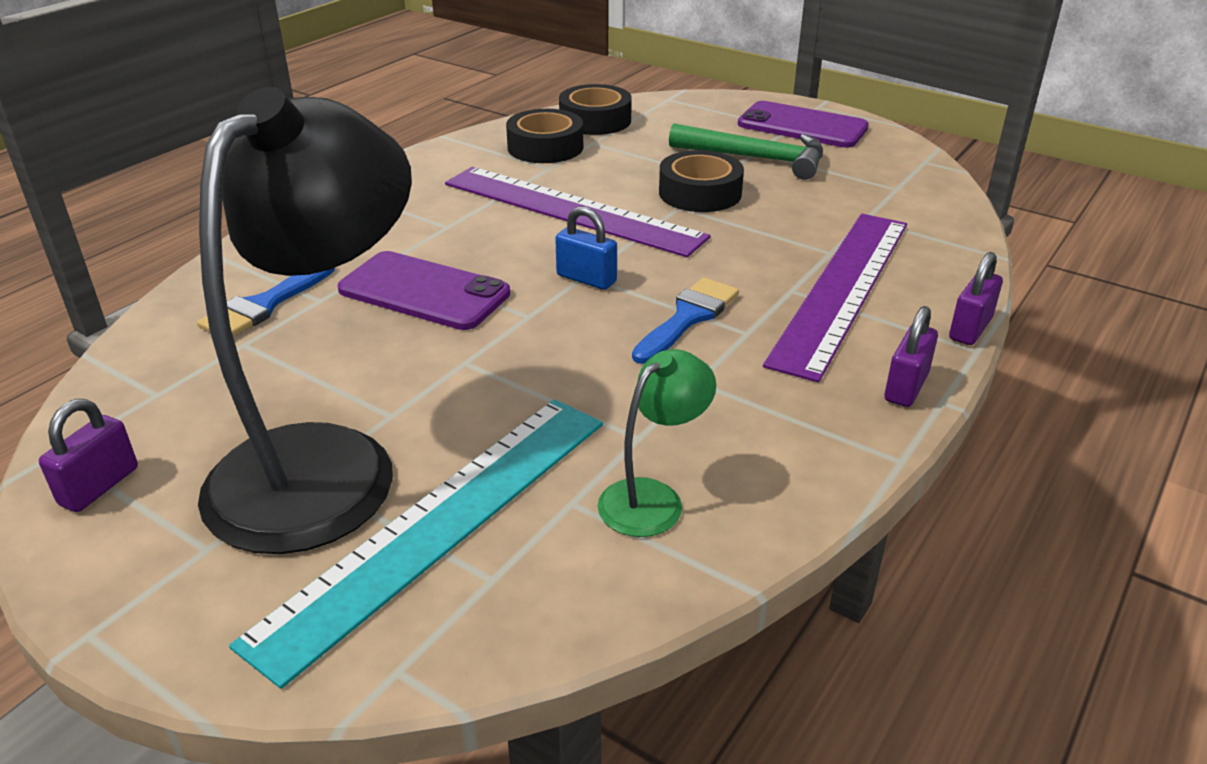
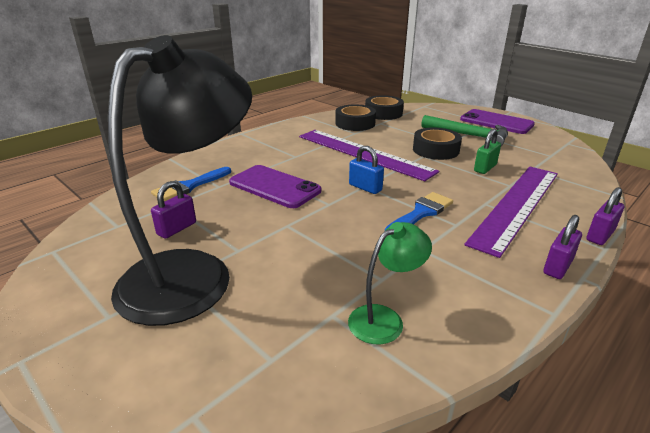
camera: 10 degrees right, 5 degrees down
(99, 486) = (66, 272): purple padlock -> purple padlock (177, 229)
(439, 523) = (248, 318): turquoise ruler -> none
(787, 222) = (485, 168): none -> green padlock

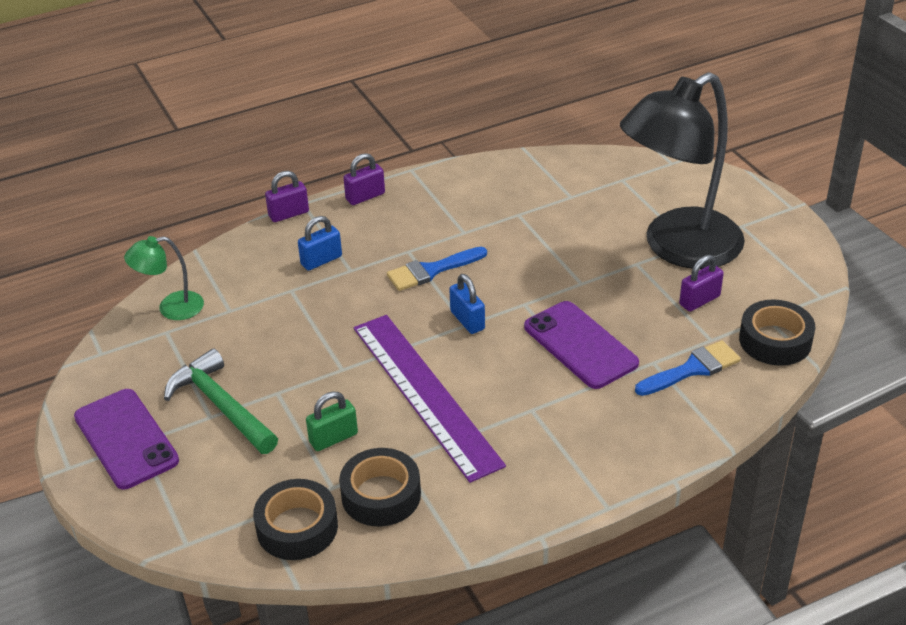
camera: 160 degrees left, 10 degrees up
(384, 319) = (534, 187): green lamp -> green lamp (171, 308)
(435, 150) = (312, 378): black tape -> black tape (775, 340)
(485, 168) = (286, 324): green padlock -> green padlock (333, 438)
(516, 205) = (321, 260): purple ruler -> blue padlock

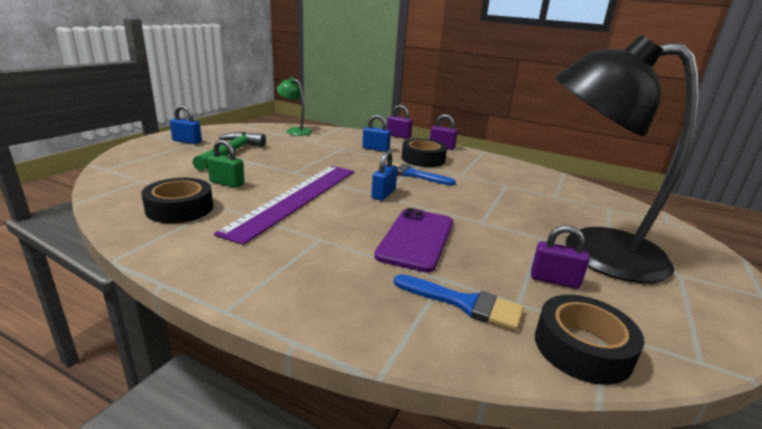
camera: 50 degrees right, 15 degrees down
(126, 439) = (187, 141): purple phone -> blue padlock
(297, 527) = (132, 192): black tape -> black tape (423, 159)

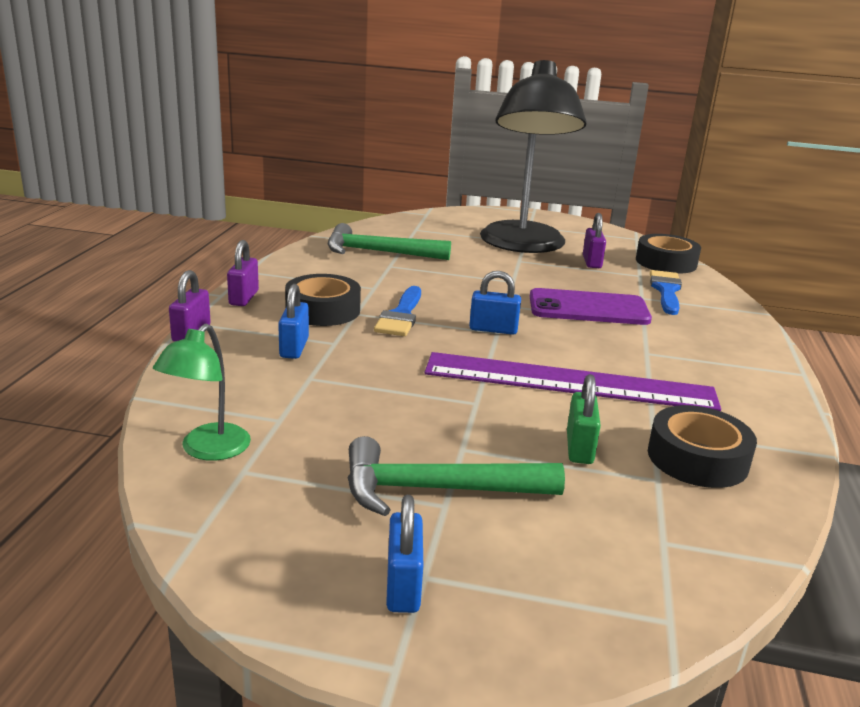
camera: 105 degrees left, 0 degrees up
(534, 186) = (378, 252): none -> green hammer

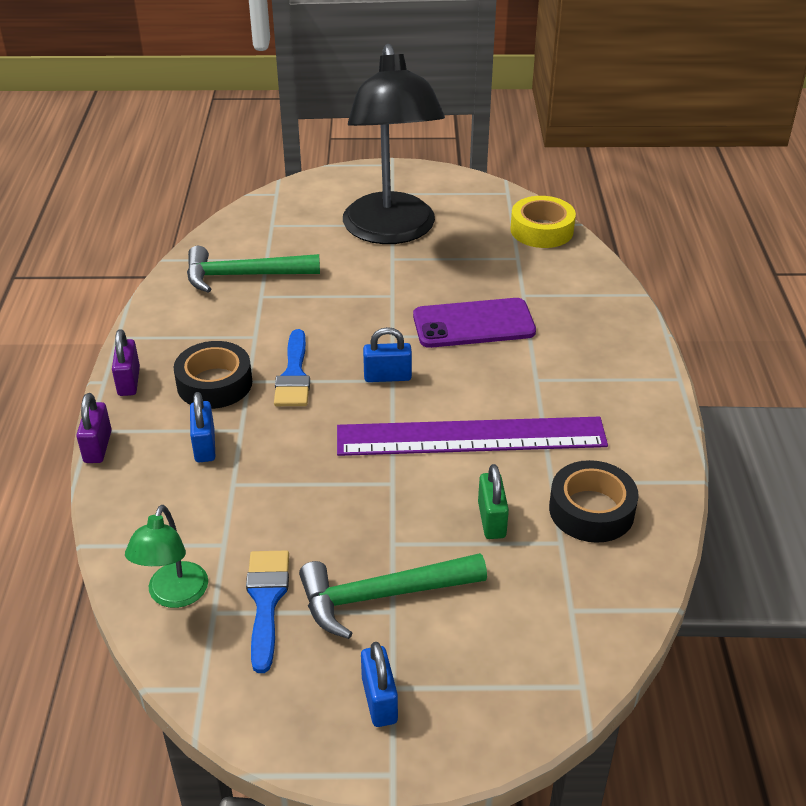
camera: 10 degrees left, 15 degrees up
(591, 262) = (466, 245): purple padlock -> none
(666, 262) = (541, 230): black tape -> yellow tape
(666, 291) = (546, 279): blue brush -> blue brush (266, 601)

